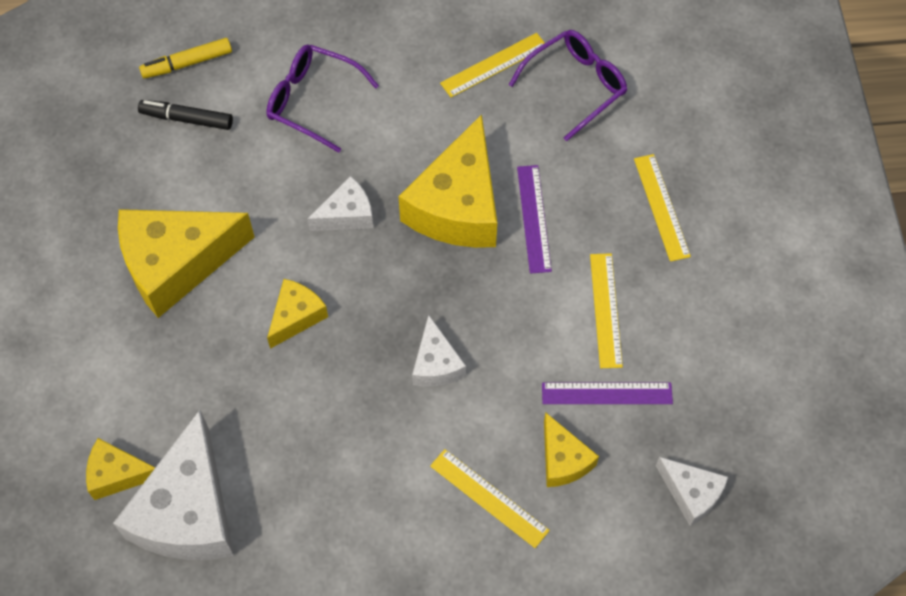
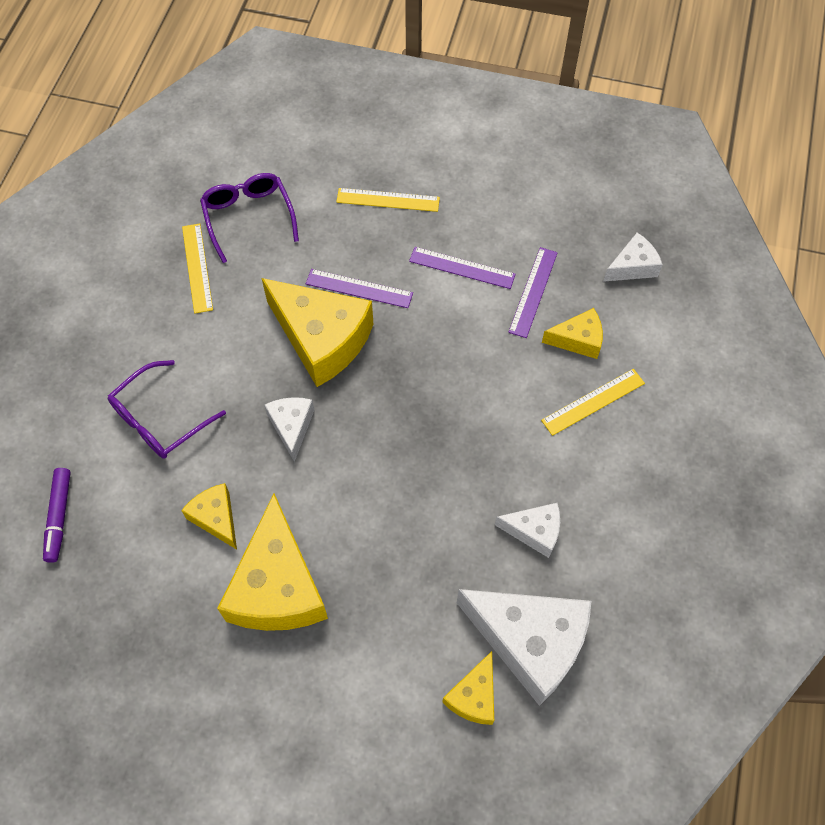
camera: 70 degrees left, 0 degrees up
(187, 63) = (59, 517): yellow marker -> purple marker
(187, 119) = (123, 534): black marker -> none
(296, 316) = (375, 498): yellow cheese -> yellow cheese (216, 518)
(436, 364) = (462, 402): white cheese -> white cheese (534, 531)
(606, 310) = (462, 267): yellow ruler -> purple ruler

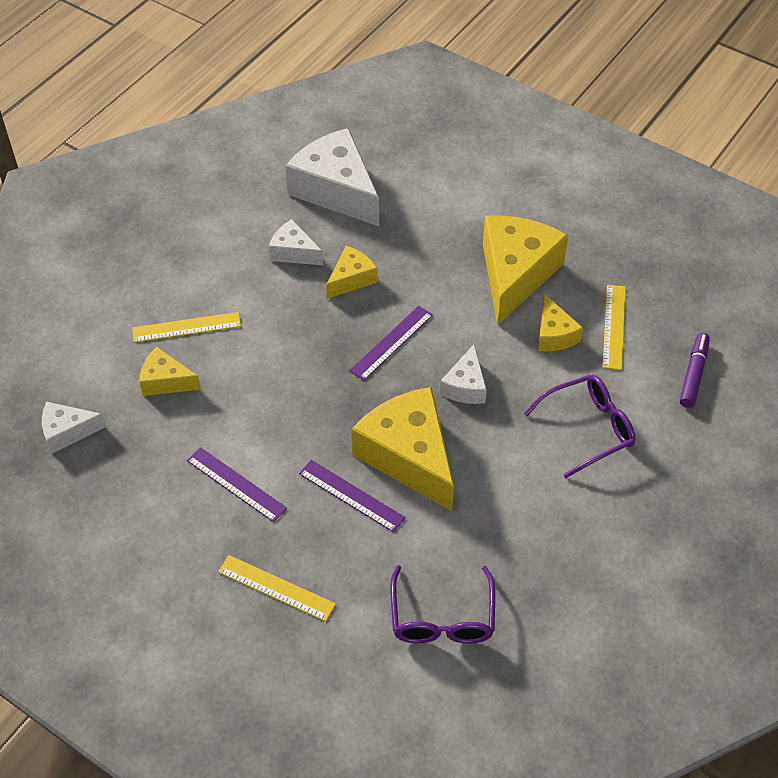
camera: 160 degrees left, 10 degrees down
(197, 267) = (516, 573): yellow ruler -> yellow ruler (614, 326)
(474, 696) = (393, 173): yellow cheese -> yellow cheese (351, 279)
(533, 292) = (180, 438): purple ruler -> purple ruler (391, 343)

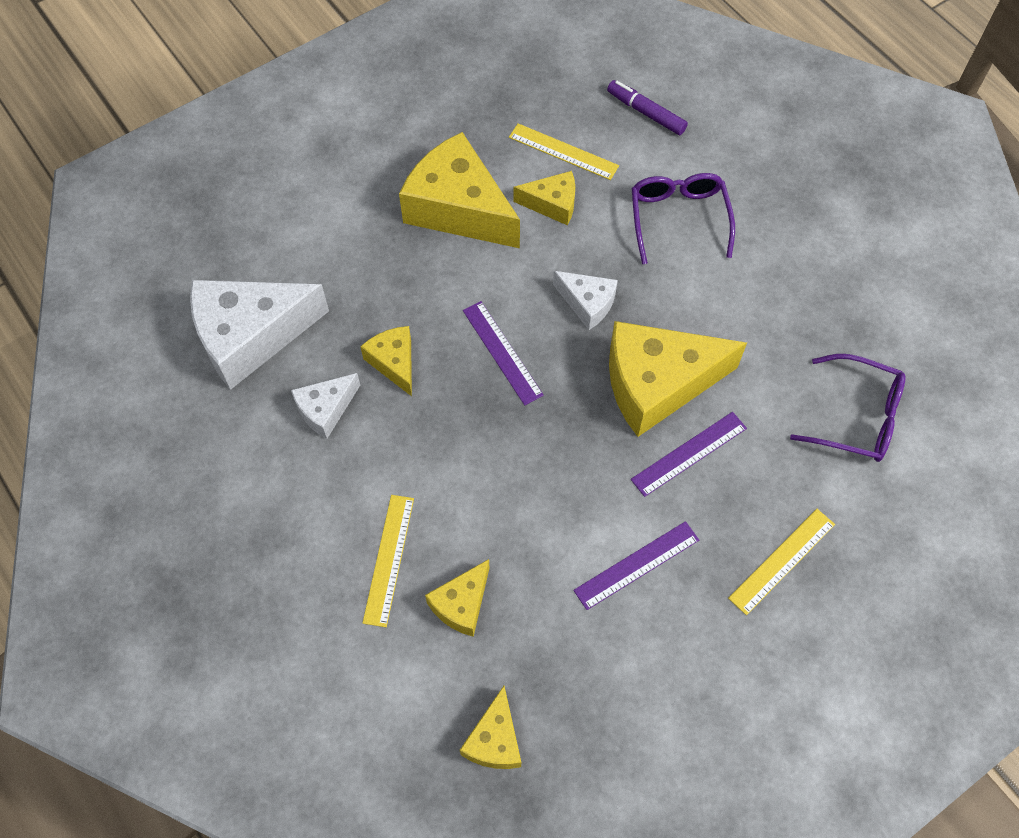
camera: 70 degrees left, 10 degrees up
(67, 432) = (494, 740): white cheese -> yellow cheese

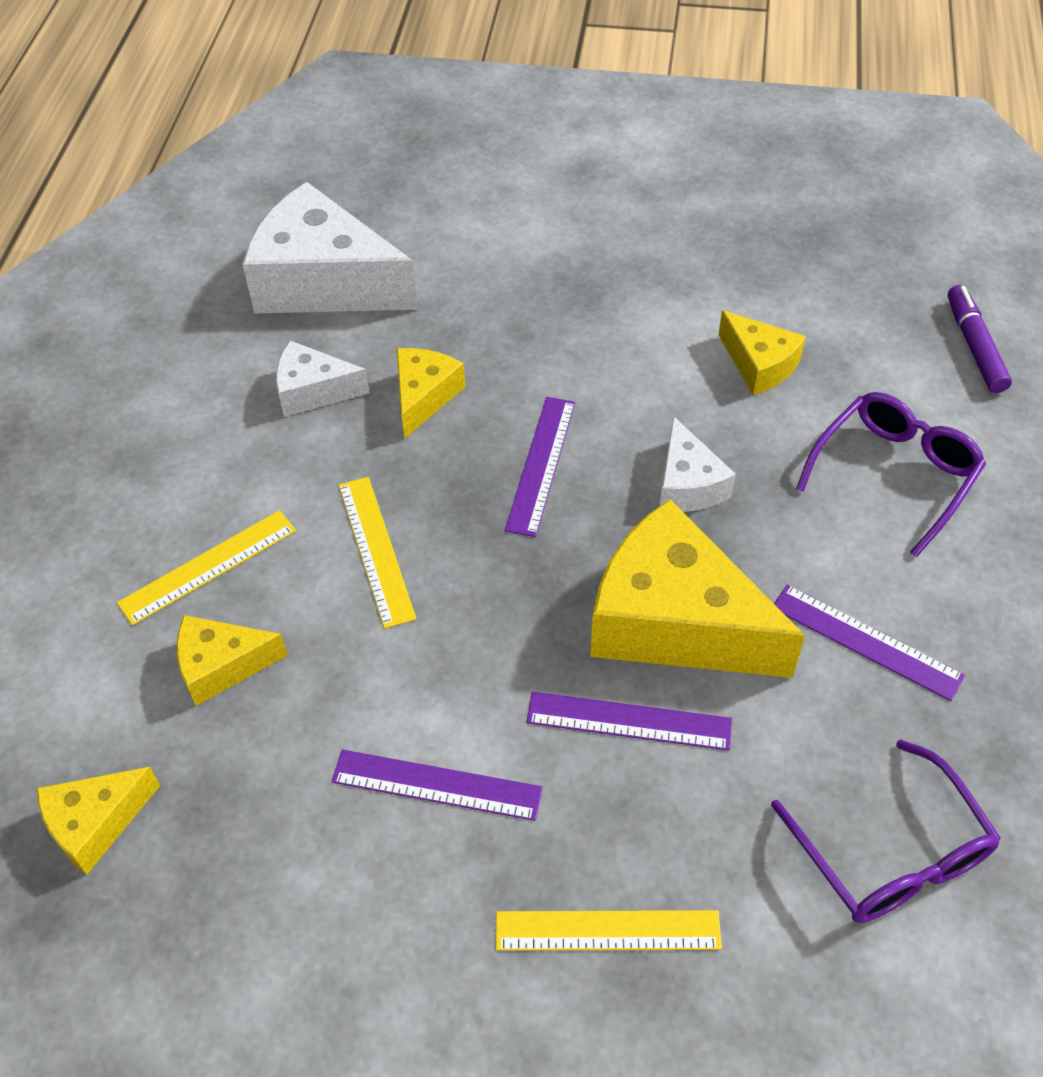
camera: 45 degrees right, 10 degrees down
(459, 208) = (652, 304): yellow cheese -> none
(563, 152) = (829, 324): yellow ruler -> yellow ruler (375, 550)
(750, 321) = (866, 641): none -> purple ruler

